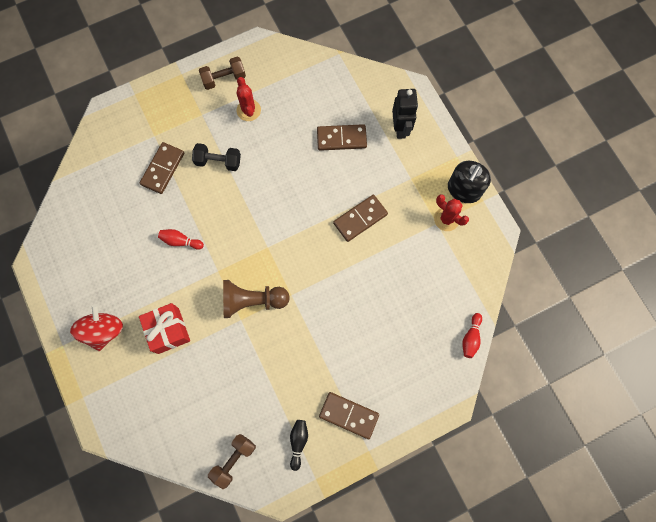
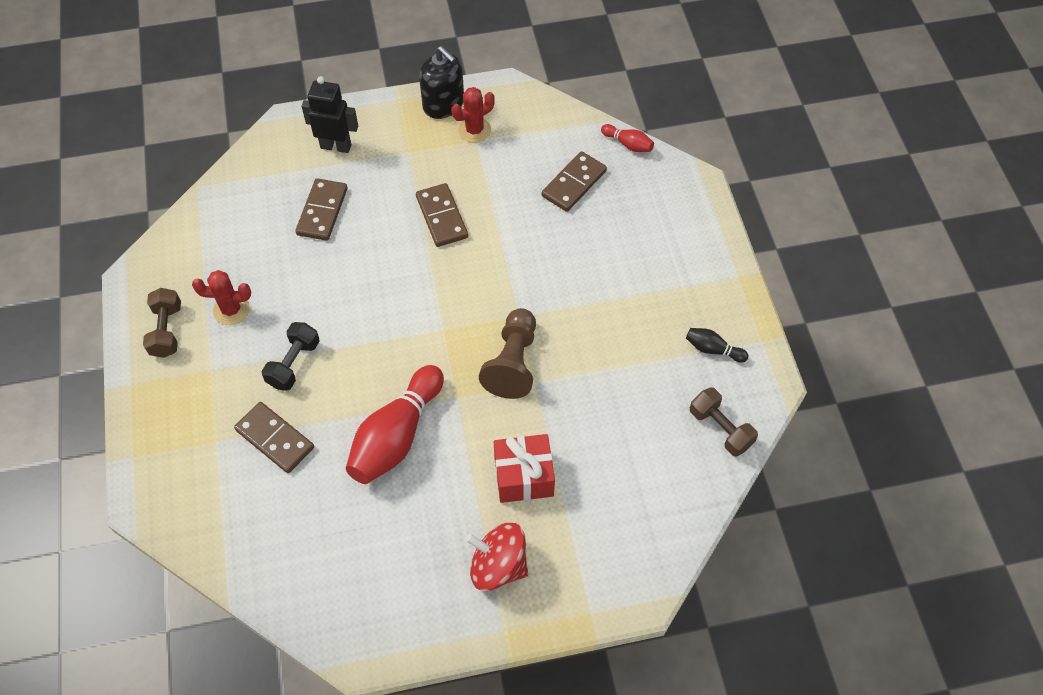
camera: 75 degrees left, 15 degrees down
(180, 241) = (396, 436): red bowling pin -> red bowling pin, size x2.17
(349, 415) = (691, 287): brown domino -> brown domino (574, 184)

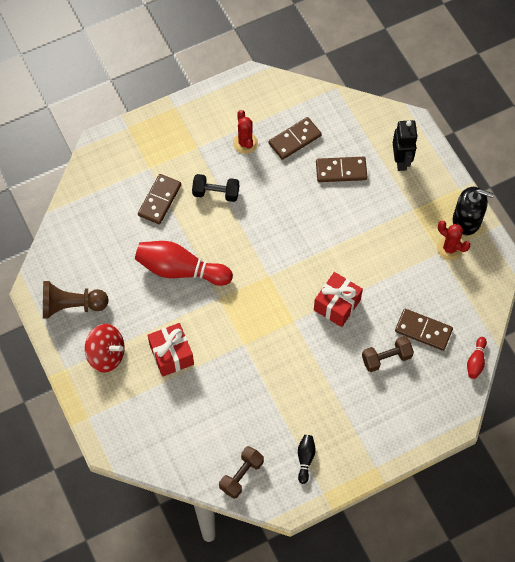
camera: 75 degrees right, 5 degrees up
(166, 330) = (219, 112): brown dumbbell -> brown dumbbell (386, 358)
(442, 217) = (362, 248): brown domino -> brown domino (295, 140)
(443, 104) = (467, 220): black soap dispenser -> black soap dispenser turned 105 degrees counterclockwise
(498, 565) = (106, 355): red spinning top -> red spinning top turned 105 degrees clockwise
(511, 263) = (337, 305): none -> red gift
(513, 363) = (255, 326): brown pawn -> brown pawn (71, 306)

